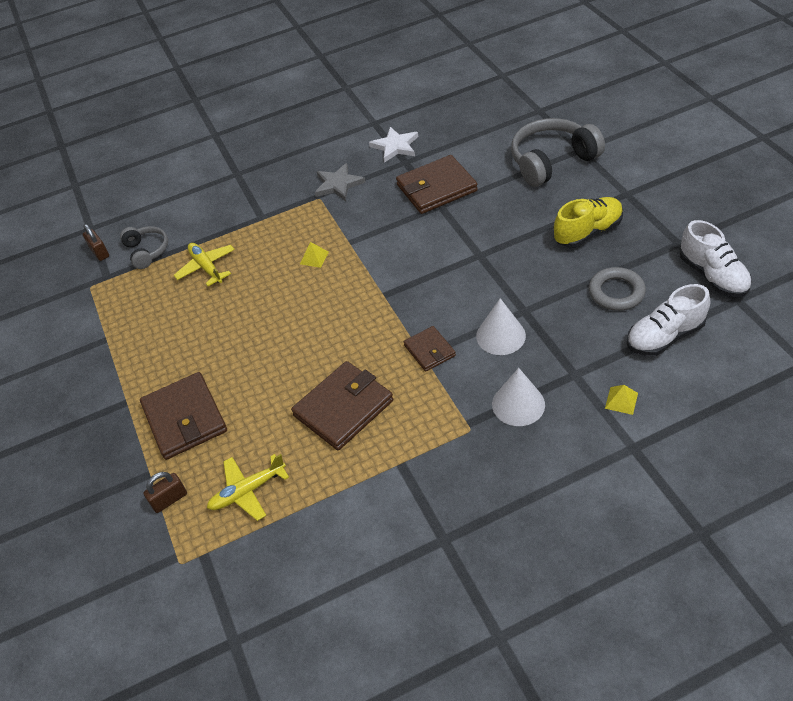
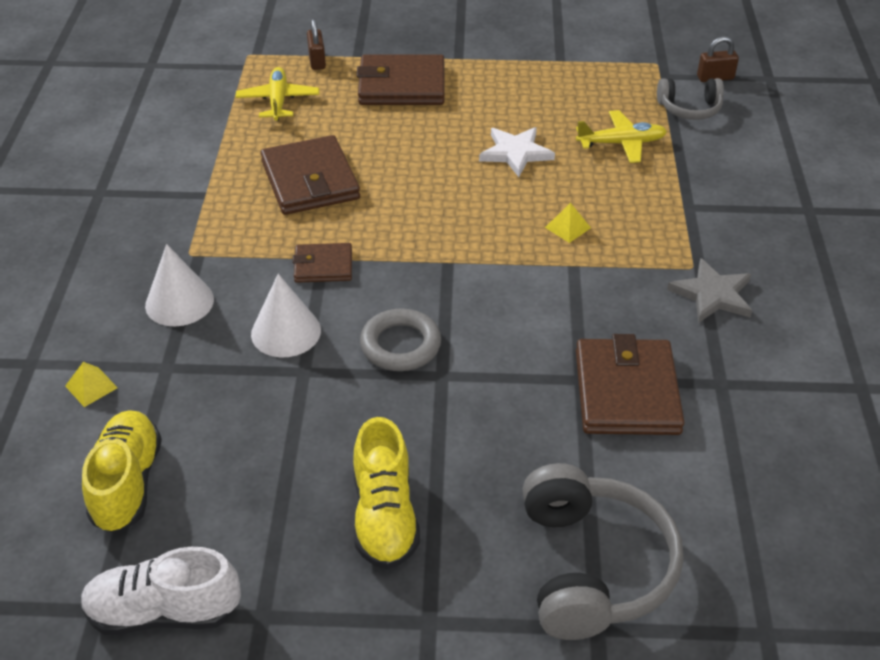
camera: 110 degrees right, 5 degrees down
(395, 146) = (773, 387): white star -> white star (515, 153)
(616, 292) = (244, 479): grey ring -> grey ring (400, 345)
(665, 336) = (127, 483): white shoe -> yellow shoe

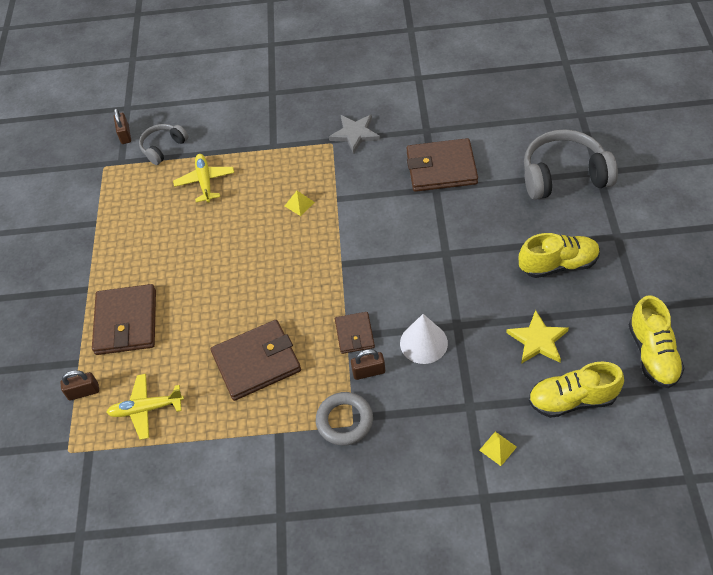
camera: 90 degrees left, 10 degrees up
(164, 612) = (652, 354): white shoe -> yellow shoe
(179, 302) = (405, 416): white cone -> none
(245, 461) = (538, 340): none -> yellow star
(259, 274) = (368, 372): none -> brown padlock
(400, 345) = (424, 277): grey ring -> grey ring (344, 421)
(515, 153) = (218, 239): white star -> none
(689, 109) = (163, 147): grey headphones -> grey headphones turned 135 degrees counterclockwise

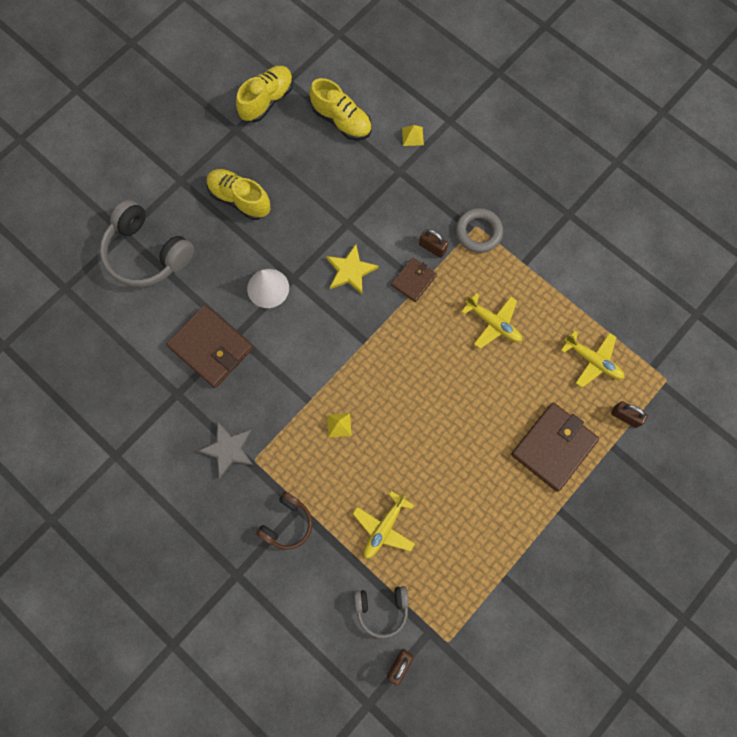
camera: 140 degrees left, 20 degrees up
(256, 362) = (493, 323): brown wallet -> yellow plane
(270, 134) = (287, 523): none -> brown headphones
(423, 343) = (379, 233): white cone -> white cone (268, 288)
(538, 340) = (315, 168): yellow star -> yellow star (350, 271)

